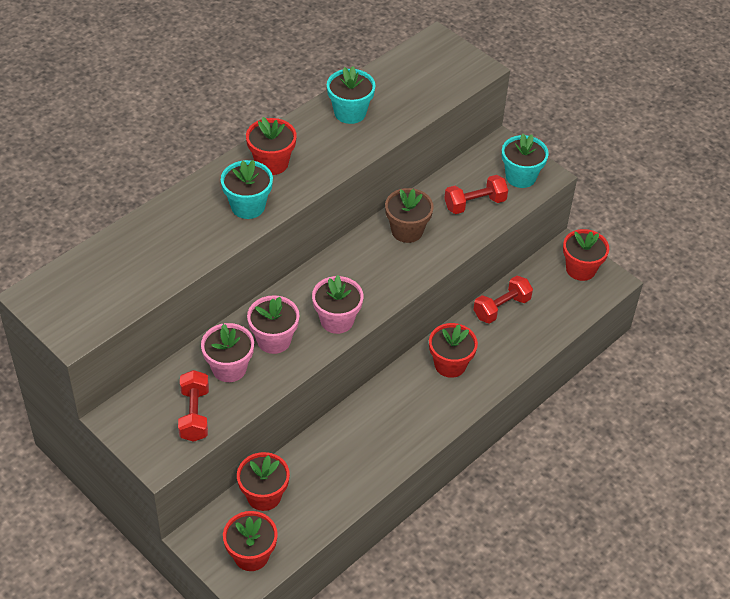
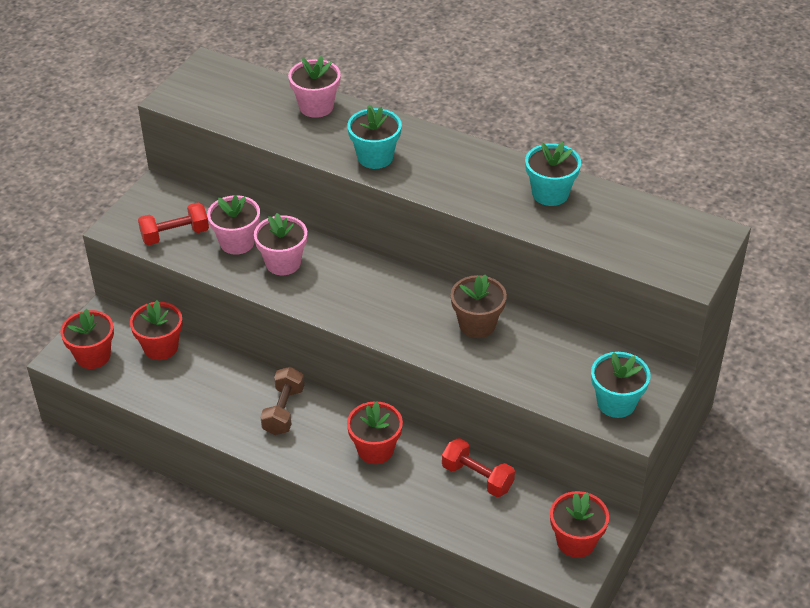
camera: 75 degrees right, 5 degrees down
(272, 163) = (443, 158): red flower pot -> none
(337, 320) = (327, 300): pink flower pot -> pink flower pot (316, 107)
(382, 417) = (283, 411): none -> brown dumbbell
(475, 204) = (549, 371): red dumbbell -> none

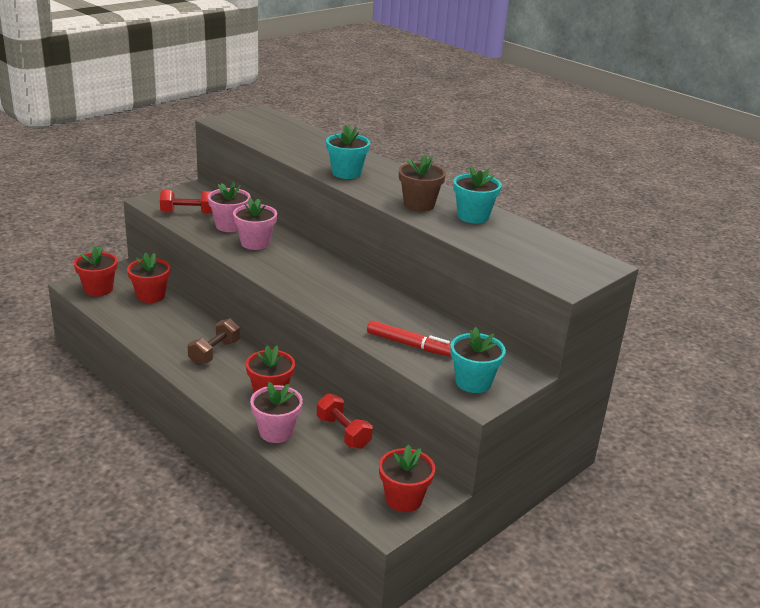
camera: 15 degrees right, 15 degrees down
(316, 107) = (322, 143): pink flower pot -> pink flower pot (276, 432)
(477, 324) = (383, 308): brown flower pot -> brown flower pot (419, 205)
(530, 370) = (410, 345): none -> red marker

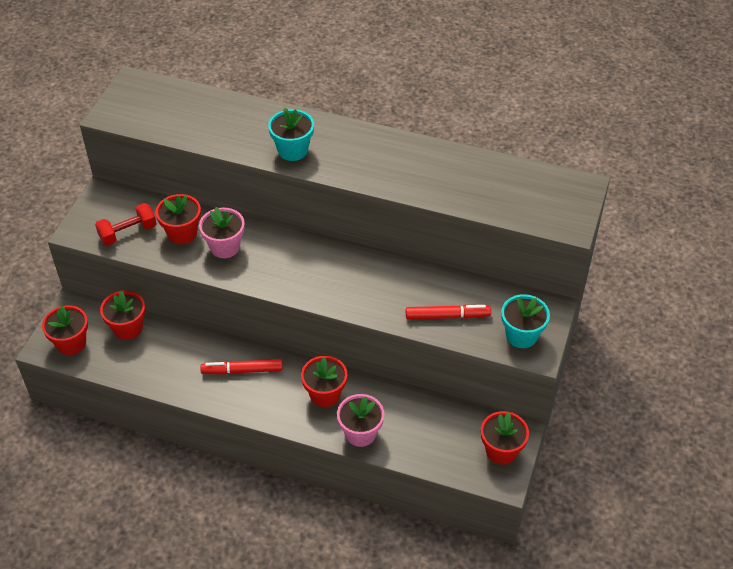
camera: 25 degrees left, 20 degrees up
(214, 352) = (242, 370): brown dumbbell -> red marker
(229, 226) = (182, 233): pink flower pot -> red flower pot
(343, 432) = (412, 407): red dumbbell -> none
(419, 205) = (389, 170): brown flower pot -> none
(473, 216) = (444, 166): turquoise flower pot -> none

